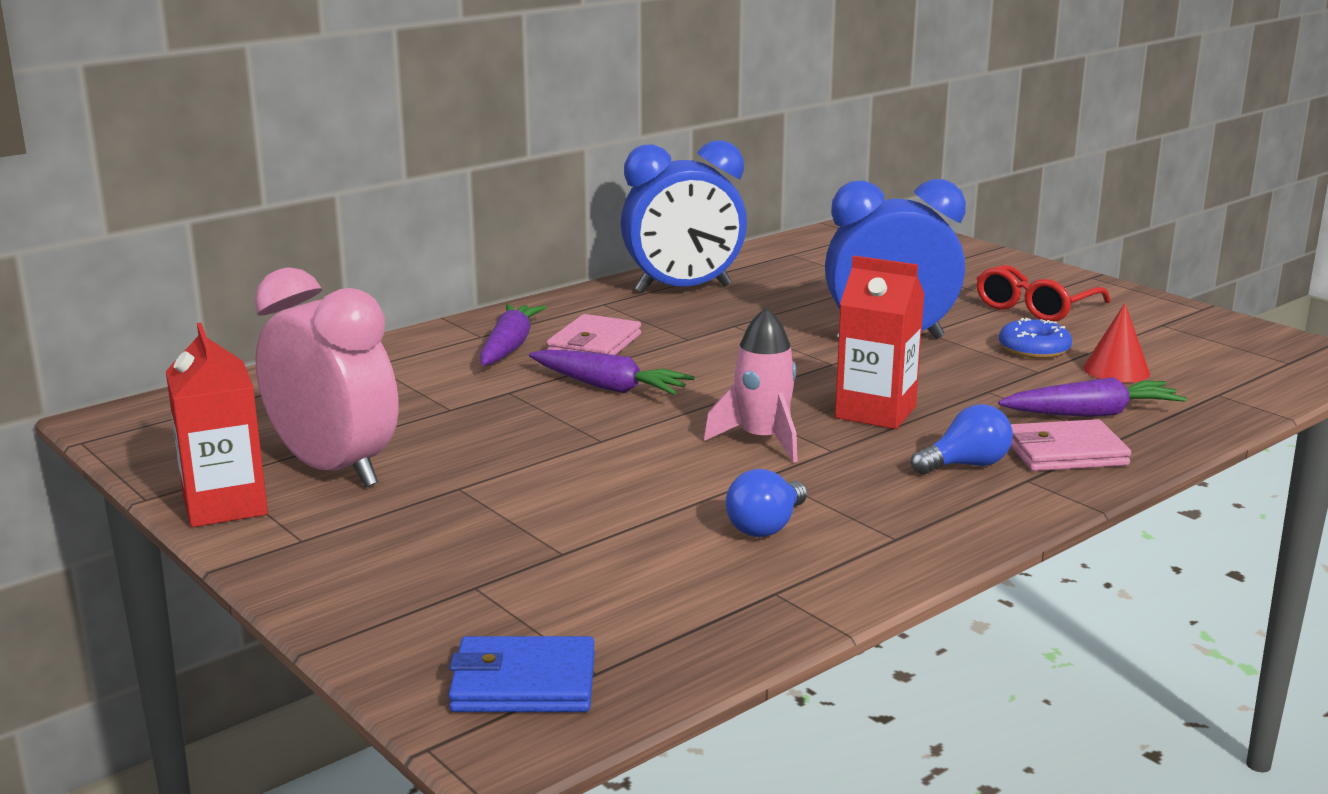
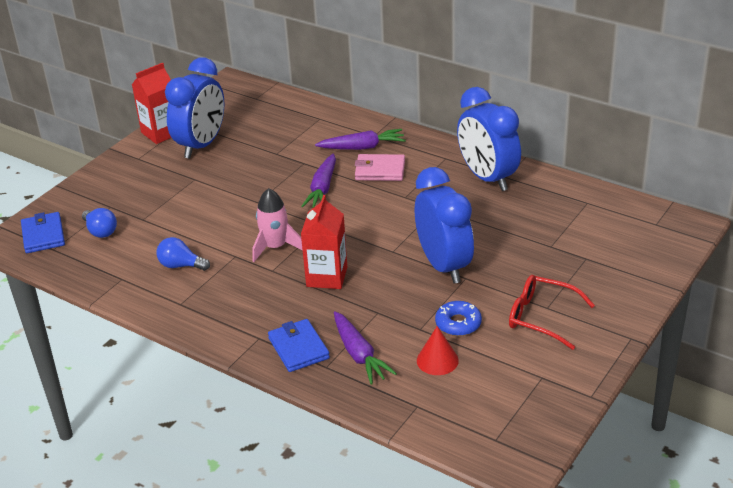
camera: 75 degrees right, 15 degrees up
(334, 469) = (201, 145): pink clock -> blue clock
(966, 465) = (269, 315): blue light bulb -> blue light bulb (100, 231)
(1065, 452) = (298, 348): pink wallet -> blue wallet

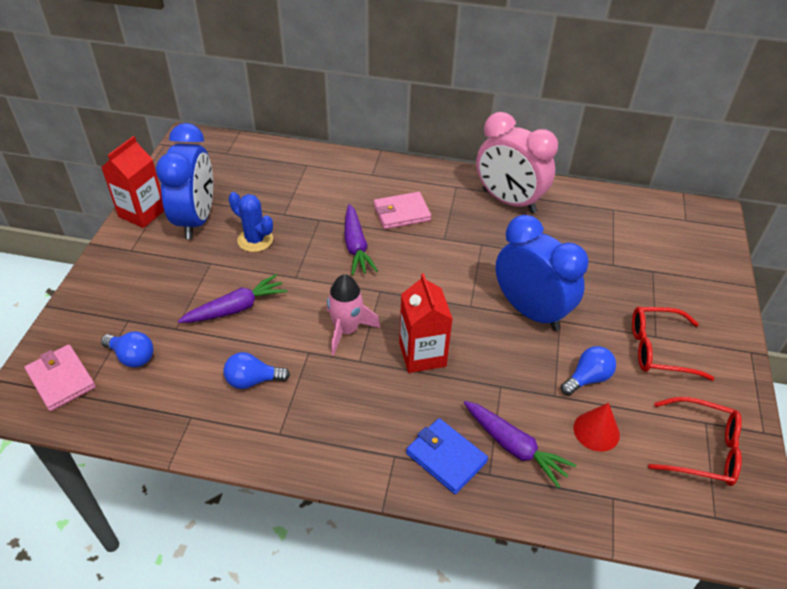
camera: 25 degrees left, 10 degrees up
(43, 235) = (61, 379): blue wallet -> pink wallet
(240, 169) = (255, 240): none -> blue cactus
(362, 147) = (369, 190): purple carrot -> purple carrot (236, 308)
(458, 323) = (587, 378): blue donut -> blue light bulb
(487, 178) = (509, 201): blue clock -> pink clock
(522, 394) = (701, 449): none -> red glasses

